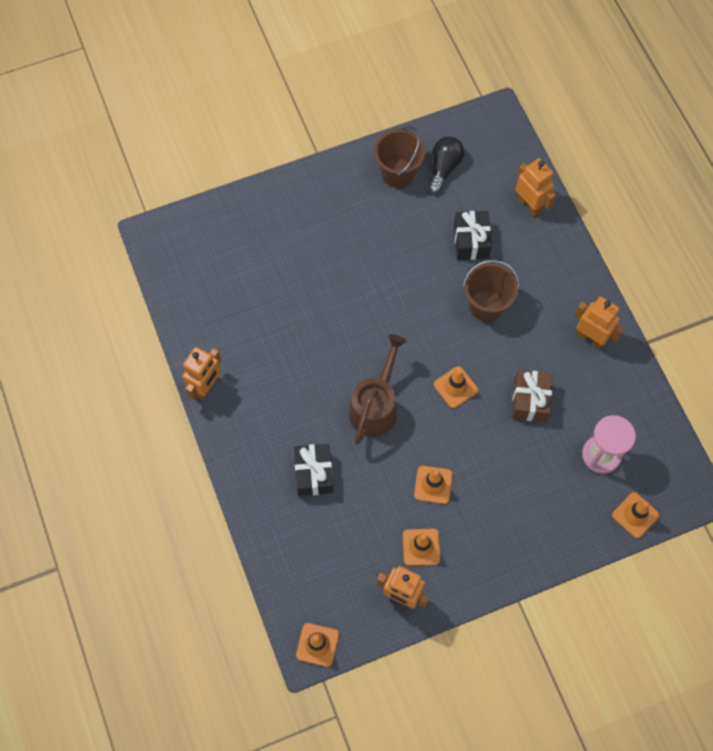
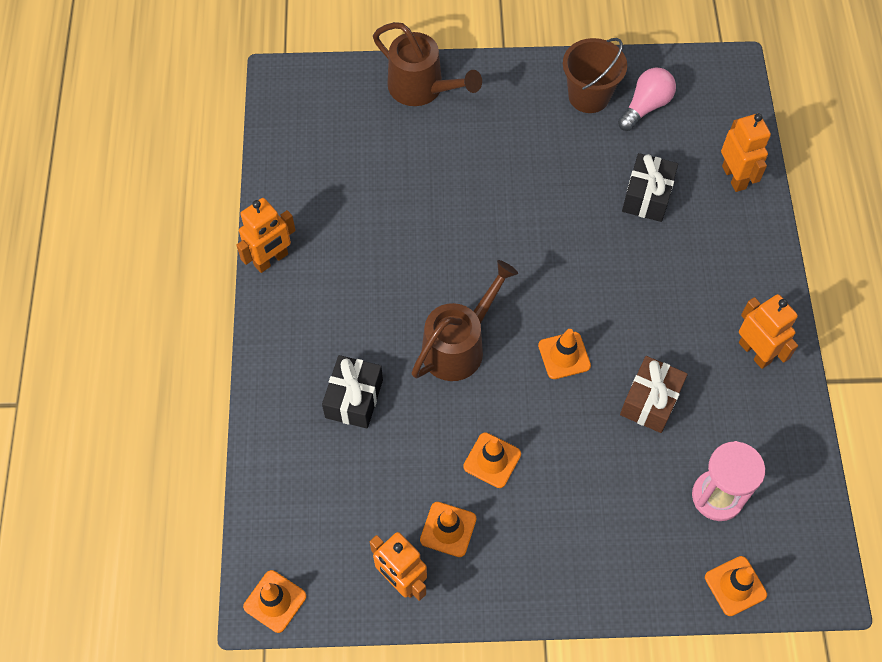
camera: 20 degrees right, 5 degrees down
(267, 207) = (422, 89): none -> brown watering can
(444, 168) = (645, 106): black light bulb -> pink light bulb
(486, 305) = (638, 274): brown bucket -> none

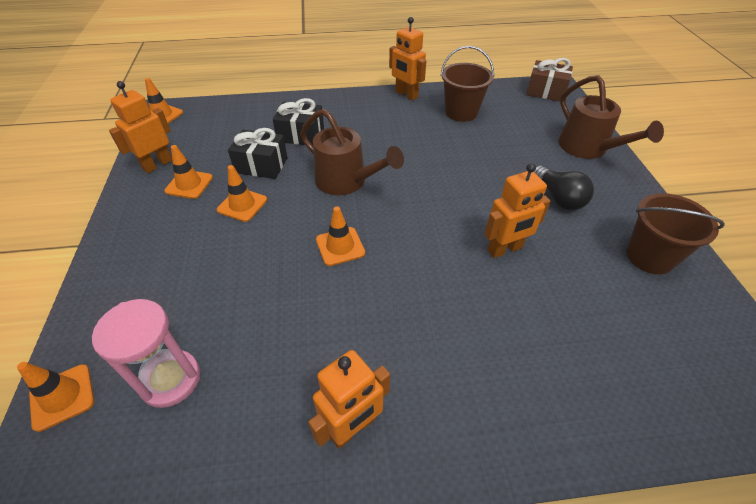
camera: 85 degrees right, 15 degrees down
(327, 201) = (461, 112): none -> brown bucket
(422, 89) = (588, 149): brown watering can -> brown watering can turned 60 degrees counterclockwise
(504, 142) = (558, 198): none -> black light bulb
(645, 106) = (667, 308): pink light bulb -> none
(647, 196) = (543, 310): black gift -> black gift (261, 165)
(650, 401) = (290, 315): brown gift -> brown gift (545, 91)
(734, 177) = (611, 408): orange robot -> orange robot (505, 249)

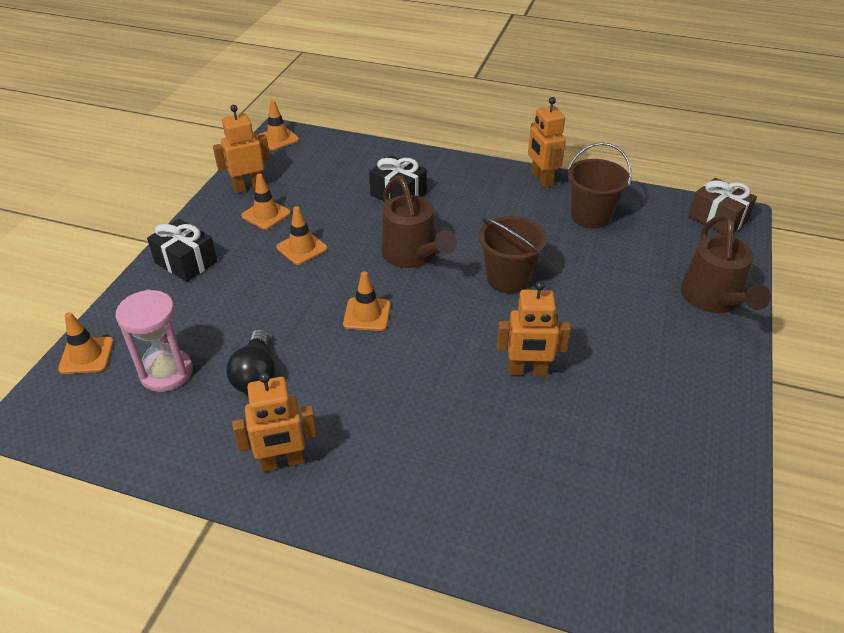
camera: 25 degrees right, 5 degrees down
(261, 165) = (341, 215): black gift -> black gift (186, 262)
(558, 198) = (629, 341): black light bulb -> black light bulb (256, 374)
(649, 257) = (684, 432): brown bucket -> brown bucket (508, 278)

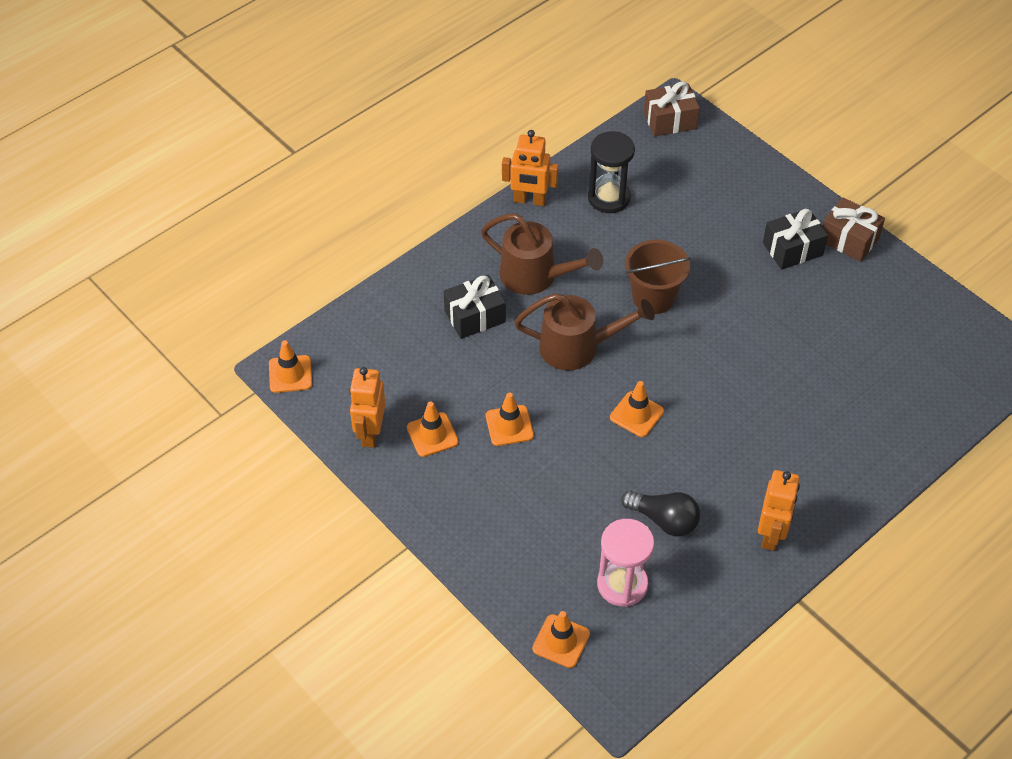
camera: 60 degrees left, 10 degrees up
(186, 262) = (468, 526): black gift -> black gift (792, 249)
(527, 371) = (767, 341): orange robot -> none
(590, 216) = (608, 198): brown bucket -> black hourglass
(714, 300) = (761, 186): brown watering can -> brown watering can (536, 276)
(721, 387) = (848, 239): none -> brown gift

